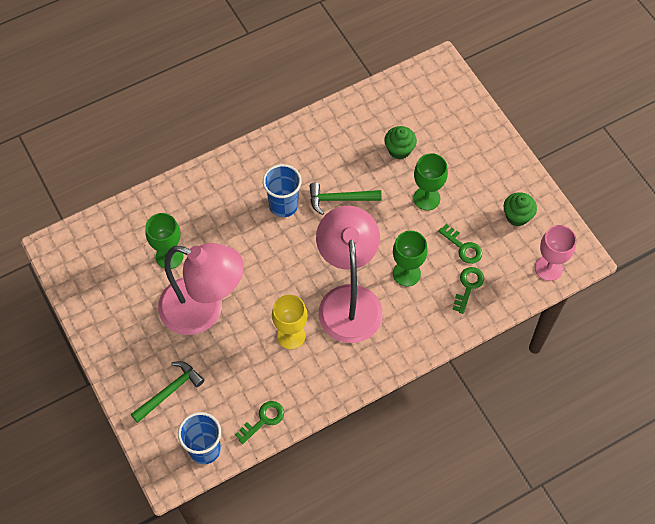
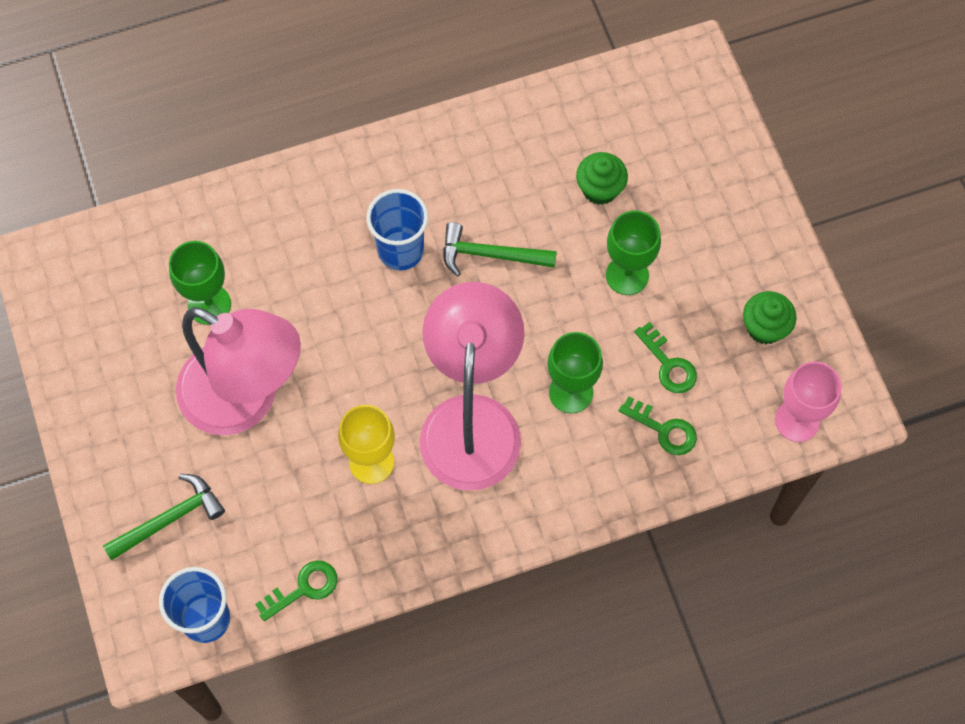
camera: 10 degrees right, 5 degrees up
(468, 286) = (663, 429): green key -> green key turned 90 degrees clockwise

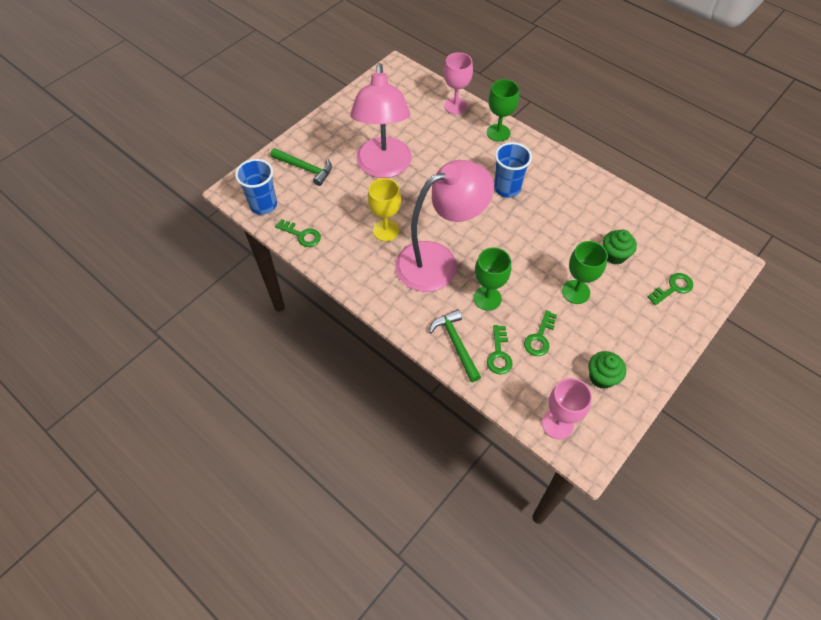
camera: 60 degrees right, 10 degrees down
(188, 222) = (455, 106): none -> pink goblet
(209, 304) = (421, 132): green goblet -> green goblet (498, 133)
(490, 255) = (535, 225): green hammer -> green hammer (456, 344)
(691, 155) = (673, 288): none -> green key

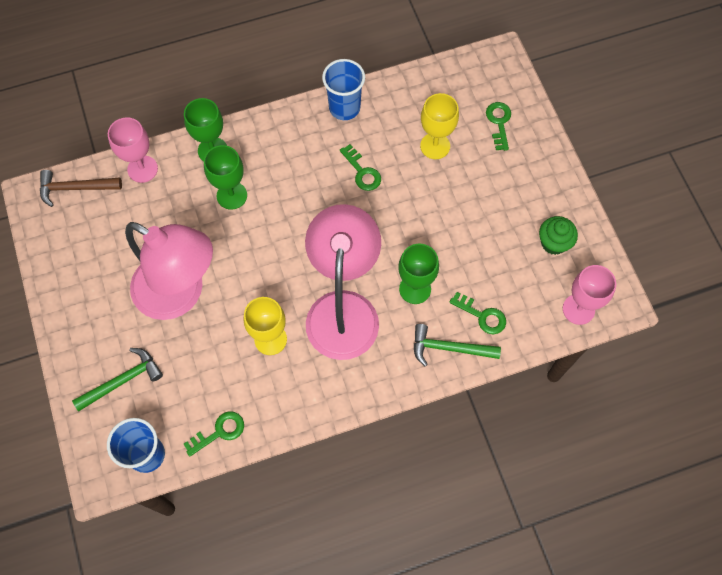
camera: 60 degrees left, 10 degrees up
(416, 82) = (75, 188): none -> brown hammer
(507, 188) = (293, 189): blue cup -> blue cup (344, 108)
(539, 337) = (485, 269): green key -> green key (362, 172)
(575, 292) = (454, 206): green goblet -> green goblet (232, 195)
(614, 255) = (435, 146): green cupcake -> yellow goblet

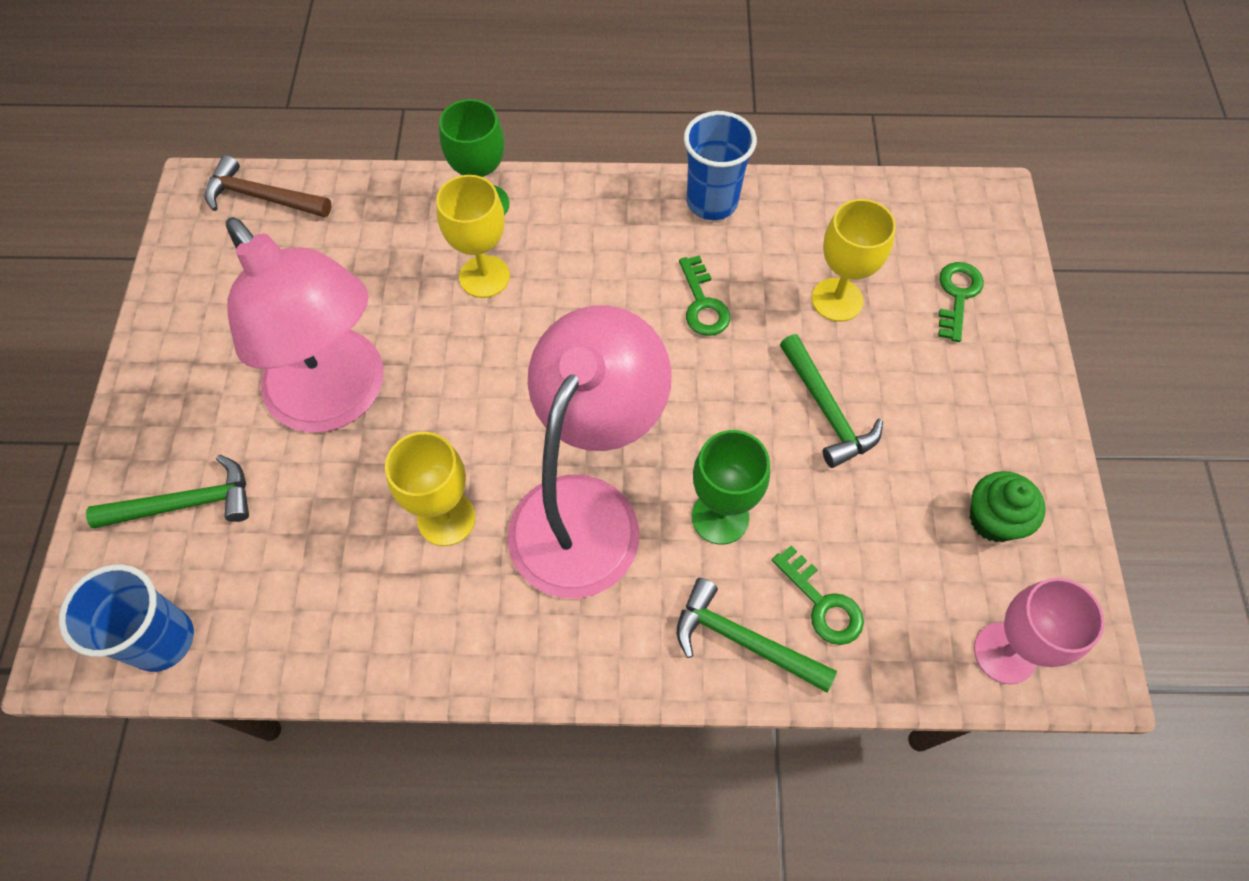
camera: 20 degrees right, 5 degrees down
(142, 169) = (370, 199): pink goblet -> none
(219, 432) = (294, 645): green key -> none
(232, 195) = (484, 277): green goblet -> yellow goblet
(450, 211) = (827, 410): none -> green hammer

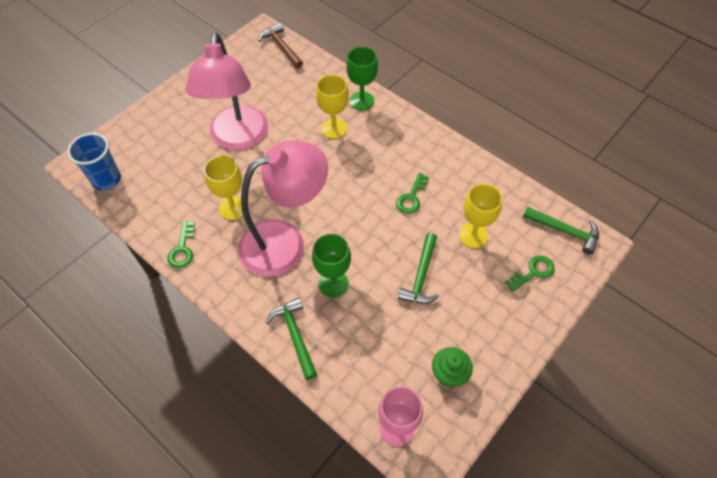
camera: 40 degrees right, 5 degrees down
(186, 503) = (155, 140): green hammer -> green hammer (564, 231)
(712, 202) = (458, 159): blue cup -> none
(822, 603) = (340, 347): green key -> green key (182, 249)

